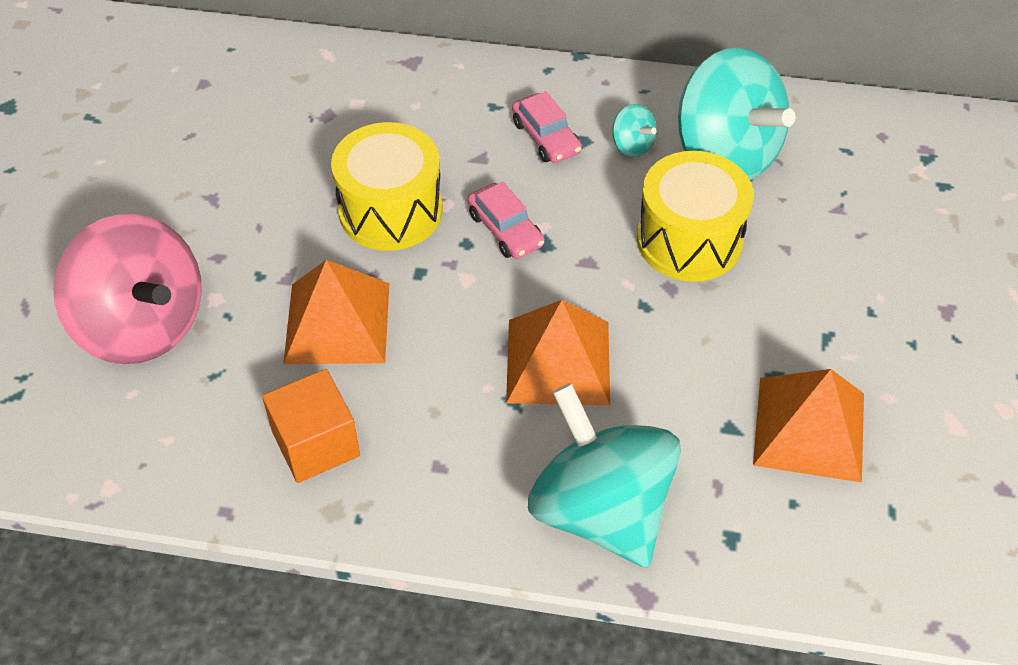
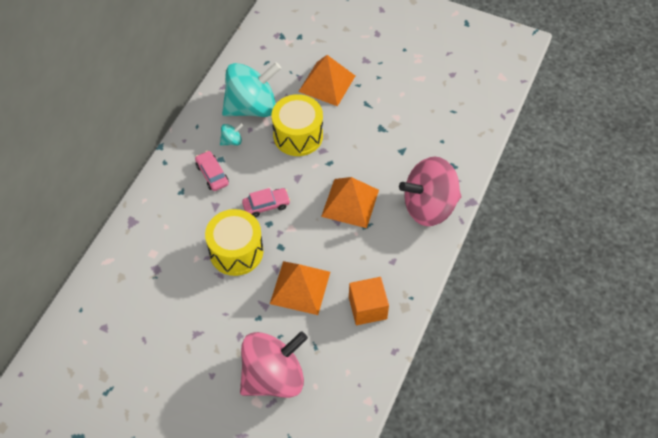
camera: 75 degrees left, 5 degrees up
(546, 137) = (212, 174): pink car -> pink car turned 105 degrees counterclockwise
(600, 510) = (429, 206): turquoise spinning top -> pink spinning top
(809, 428) = (409, 124): orange pyramid -> orange pyramid (327, 83)

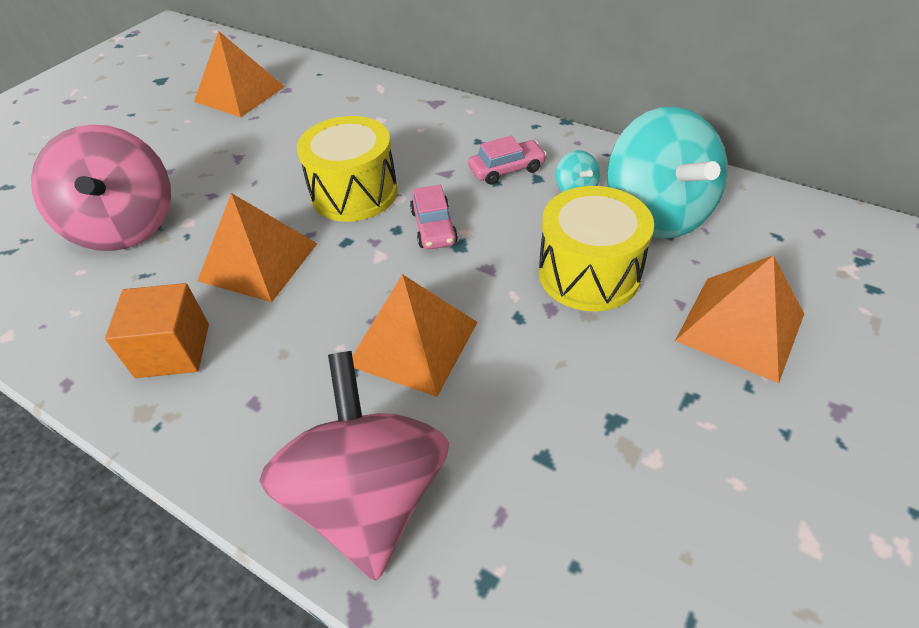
camera: 100 degrees right, 10 degrees down
(108, 361) = (240, 94): none -> orange pyramid

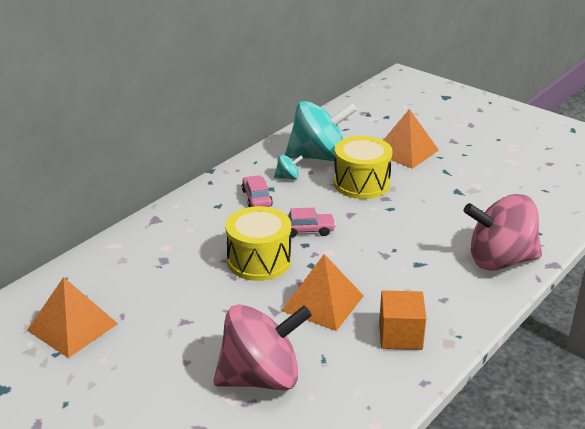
camera: 85 degrees left, 15 degrees down
(413, 343) = (405, 243): orange pyramid -> none

